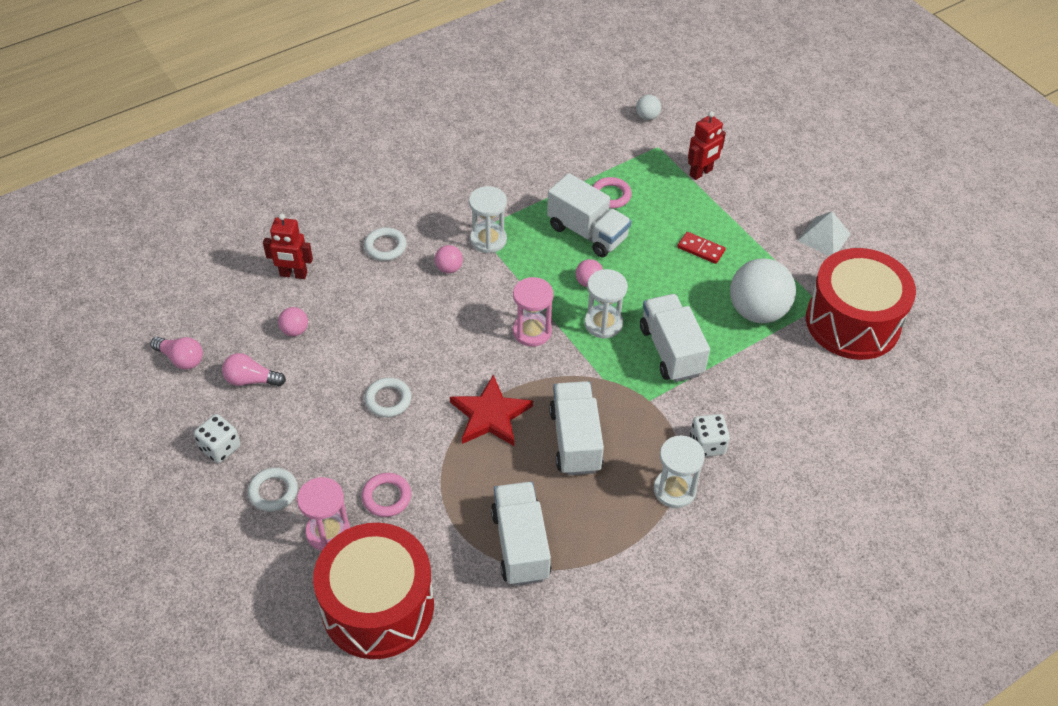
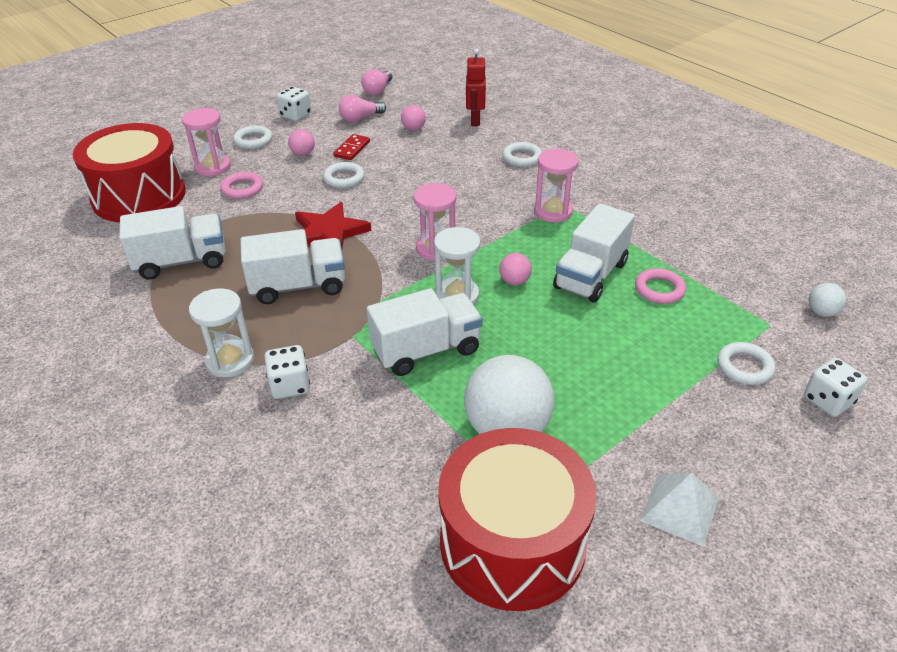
camera: 85 degrees right, 10 degrees down
(251, 380) = (360, 118): pink light bulb -> pink light bulb turned 120 degrees counterclockwise
(449, 268) = (506, 193): pink ball -> pink ball (303, 154)
(488, 240) = (553, 211): white hourglass -> pink hourglass
(701, 173) = (744, 367): red robot -> white ring
(701, 249) = (600, 371): red domino -> red domino (352, 149)
(735, 143) = (828, 400): none -> white dice

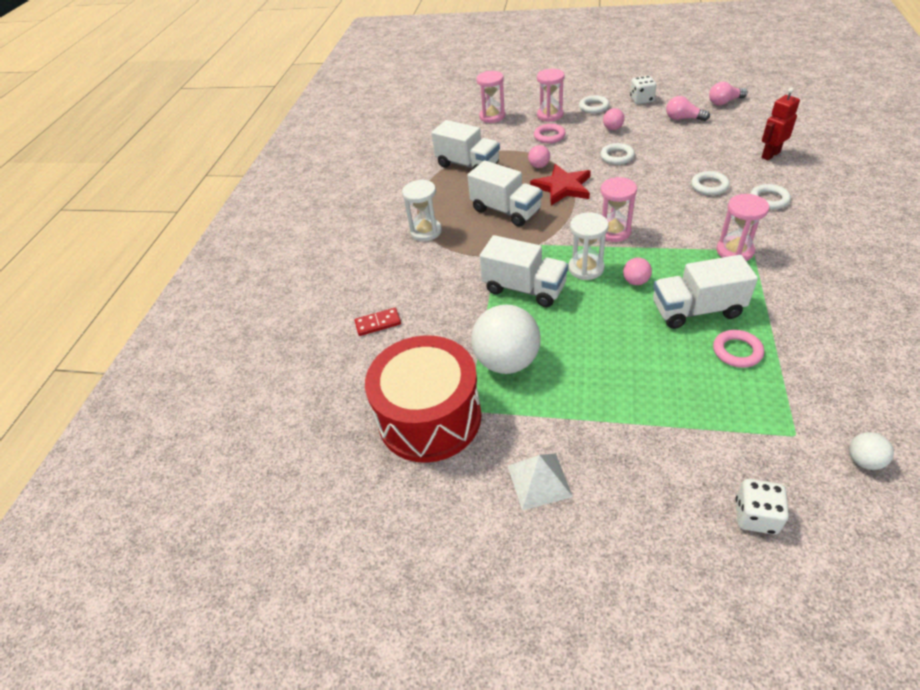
camera: 55 degrees right, 5 degrees up
(139, 196) = (492, 116): red drum -> pink hourglass
(290, 385) = (435, 262): white dice -> none
(352, 149) = (648, 138): red domino -> red domino (378, 323)
(413, 129) = (712, 142): pink ball -> pink ball (539, 166)
(744, 367) = (721, 444): white ring -> white ring (709, 186)

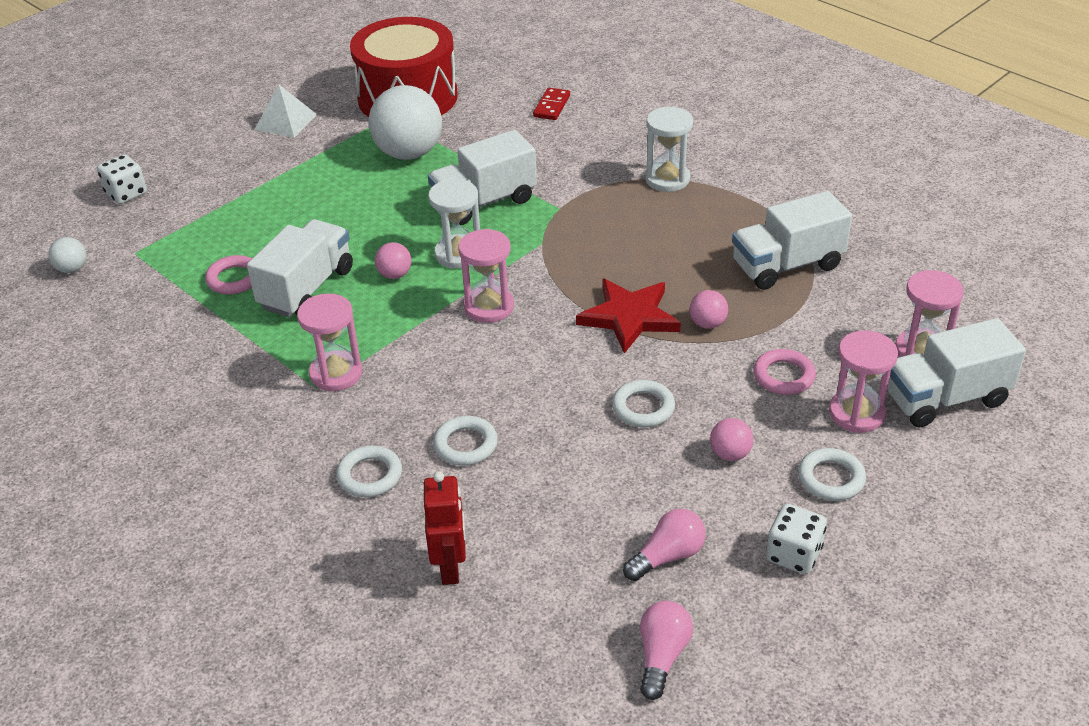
camera: 120 degrees right, 5 degrees down
(506, 210) = (636, 250): white truck -> white truck (945, 399)

